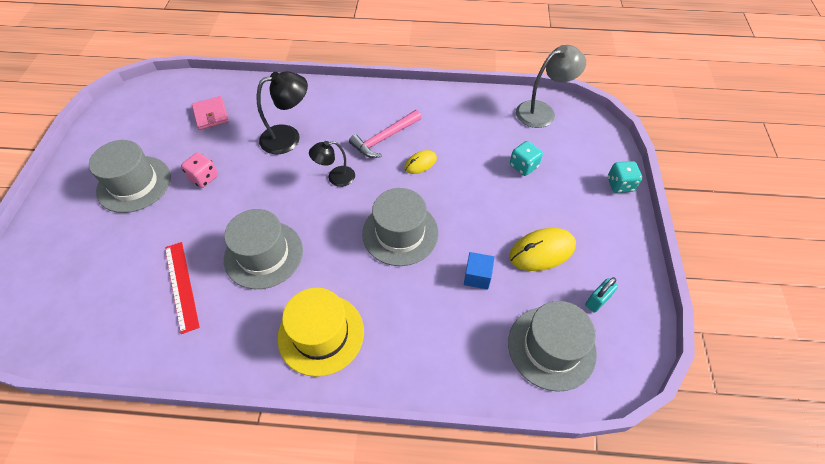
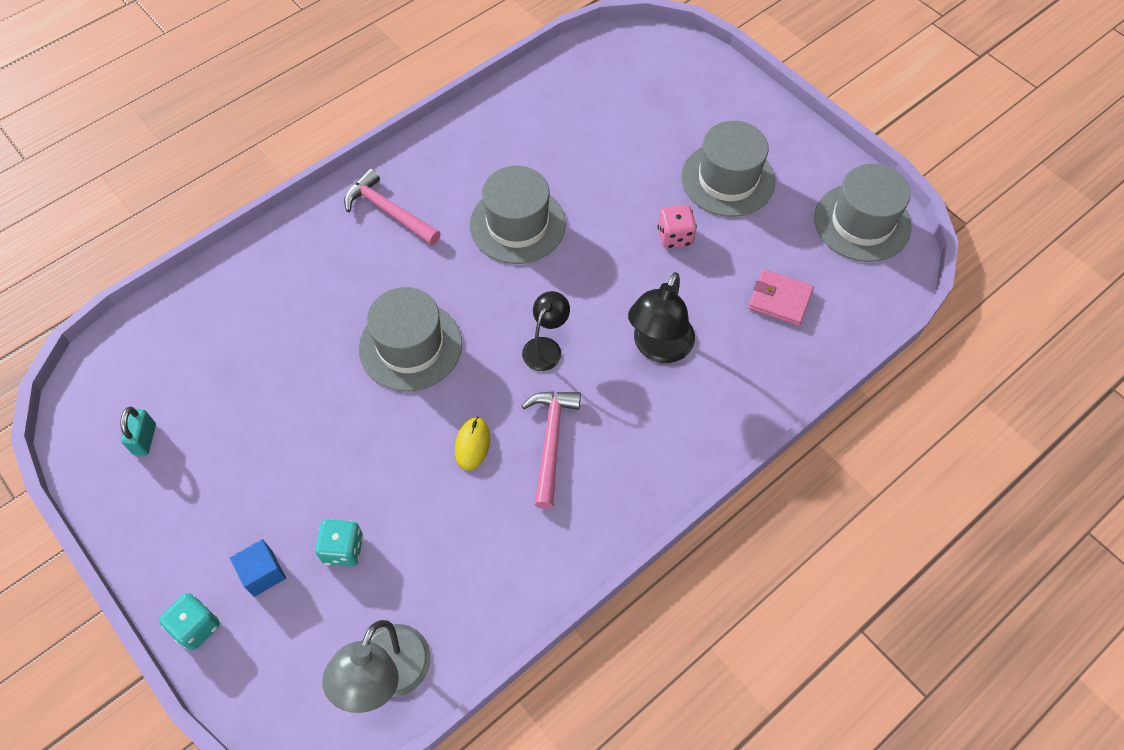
camera: 135 degrees right, 5 degrees up
(181, 285) = (552, 151): red ruler -> none
(321, 334) = (389, 211): yellow hat -> pink hammer
(477, 276) = (290, 366): blue cube -> blue cube (262, 573)
(542, 251) = (240, 448): yellow mouse -> none
(551, 347) = (167, 357): grey hat -> grey hat (862, 222)

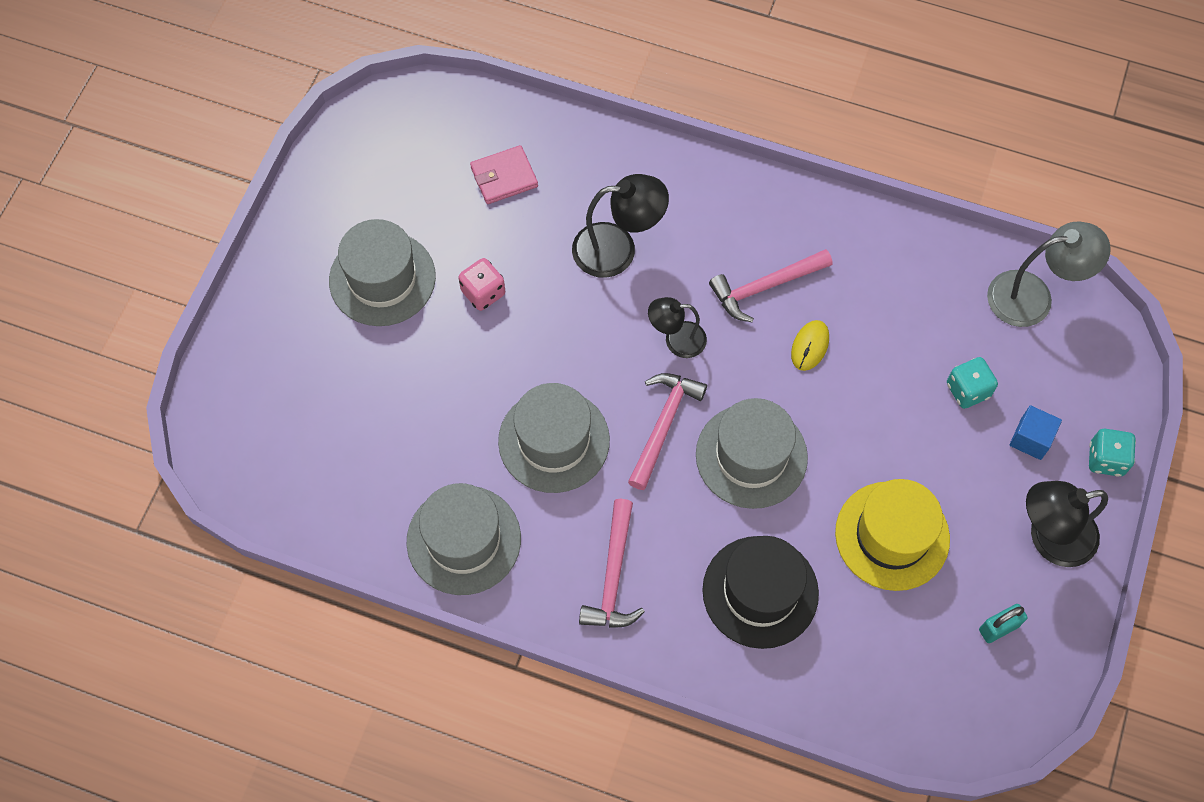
camera: 120 degrees left, 5 degrees up
(174, 527) = (1049, 538): none -> black lamp
(272, 408) = (892, 535): none -> yellow hat
(304, 294) = (760, 592): none -> black hat
(472, 444) = (810, 346): yellow mouse -> yellow mouse turned 45 degrees counterclockwise
(479, 300) = (663, 425): none -> pink hammer
(779, 299) = (504, 177): pink wallet -> pink wallet turned 75 degrees clockwise
(862, 222) = (372, 146): grey hat -> grey hat (463, 540)

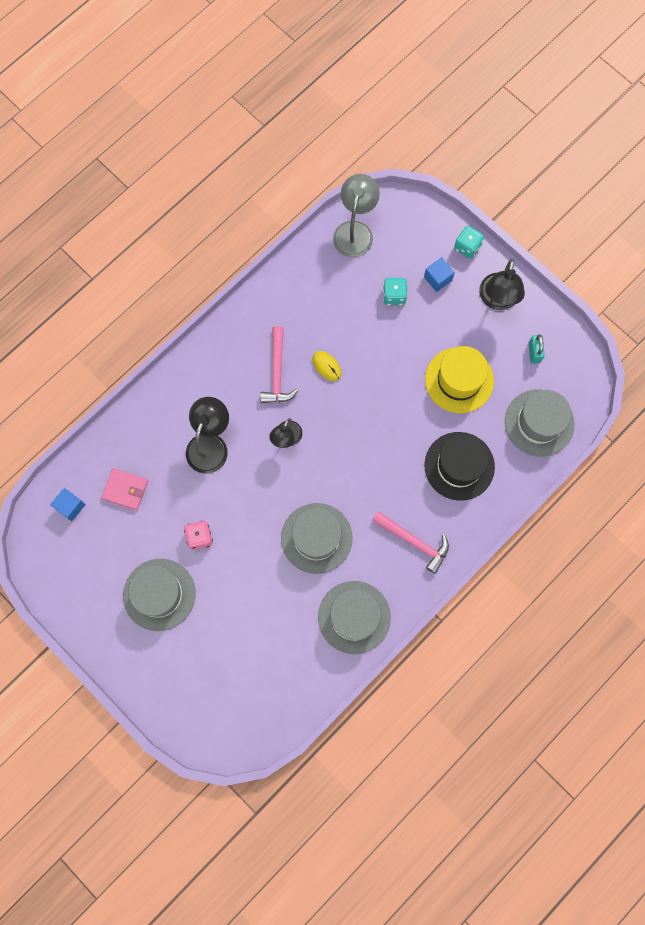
camera: 65 degrees left, 10 degrees up
(450, 125) = (70, 506): none -> blue cube
(504, 177) = (125, 489): pink wallet -> pink wallet turned 75 degrees counterclockwise
(663, 425) = (336, 471): pink hammer -> none
(751, 456) = (378, 431): grey hat -> grey hat (539, 423)

